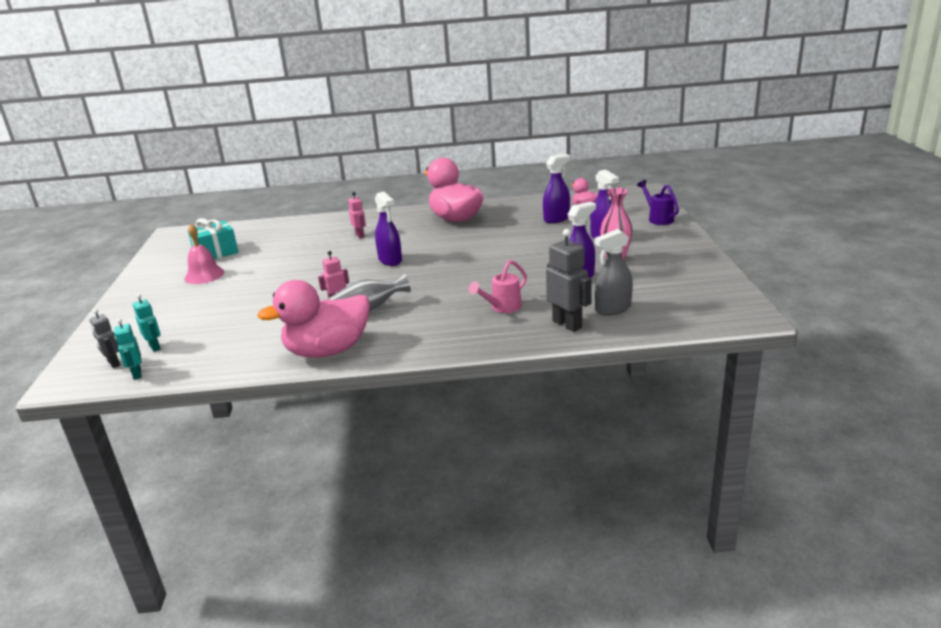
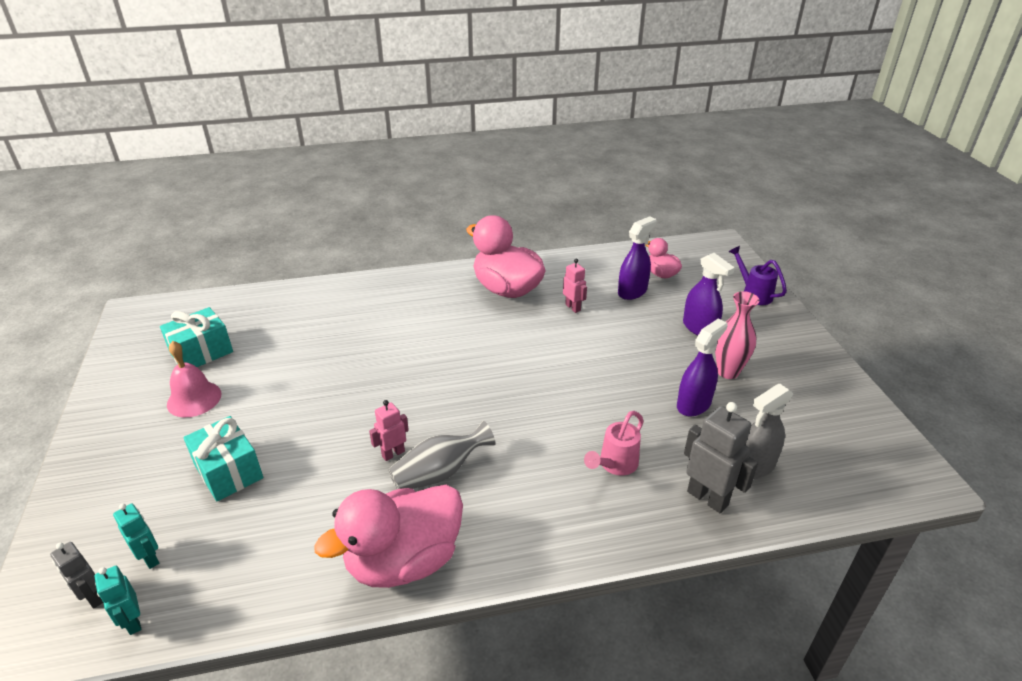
camera: 10 degrees left, 10 degrees up
(218, 309) = (228, 471): none -> turquoise gift
(360, 235) = (391, 320): pink robot -> pink robot (573, 307)
(390, 260) = (443, 369): purple spray bottle -> none

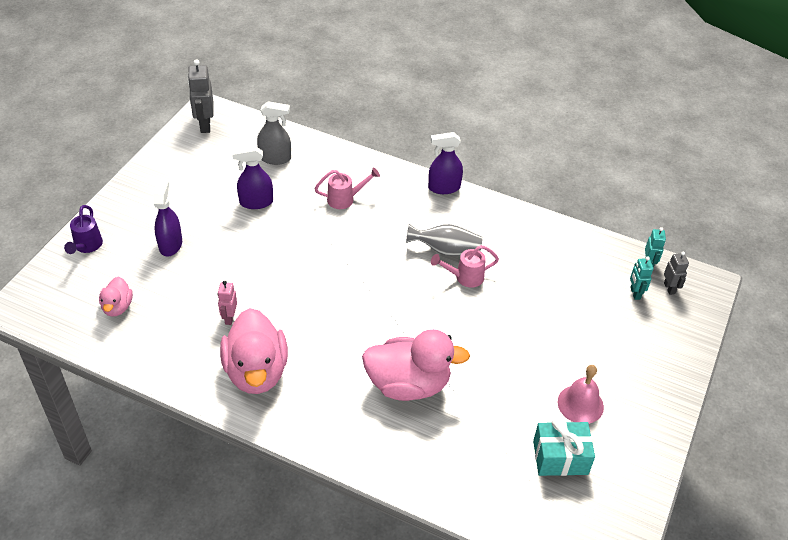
camera: 145 degrees left, 10 degrees up
(228, 471) = (573, 324): turquoise gift -> none
(393, 453) = (464, 277): pink robot -> pink watering can
(404, 561) = (499, 218): pink duck -> pink duck (408, 384)
(632, 291) = (165, 304): purple spray bottle -> purple spray bottle (444, 187)
(707, 498) = (320, 160): grey robot -> grey robot (205, 125)
(727, 372) = (205, 207): pink vase -> none

